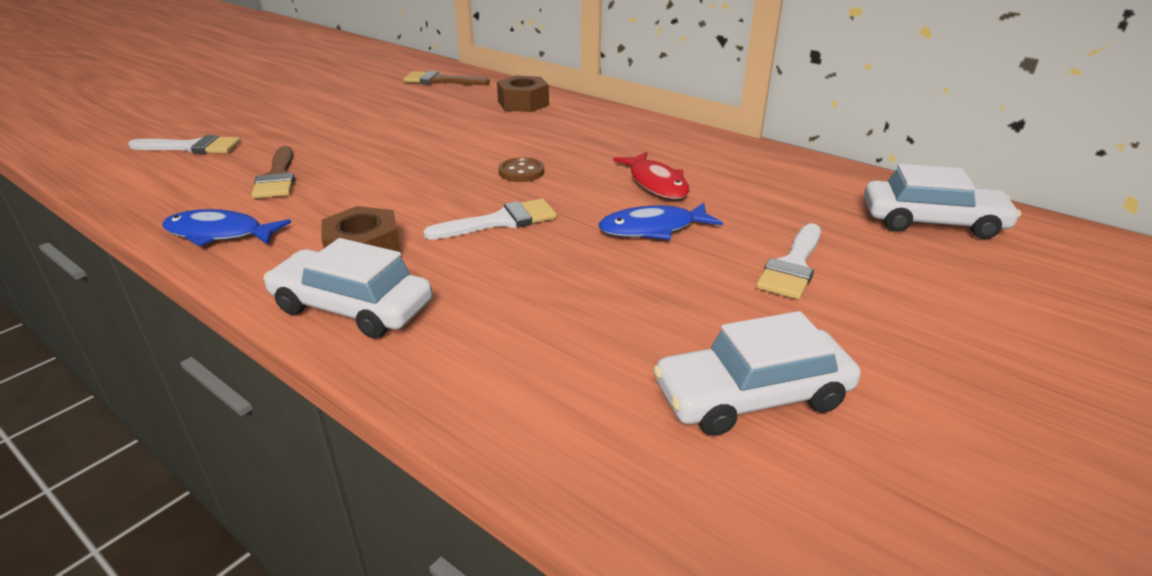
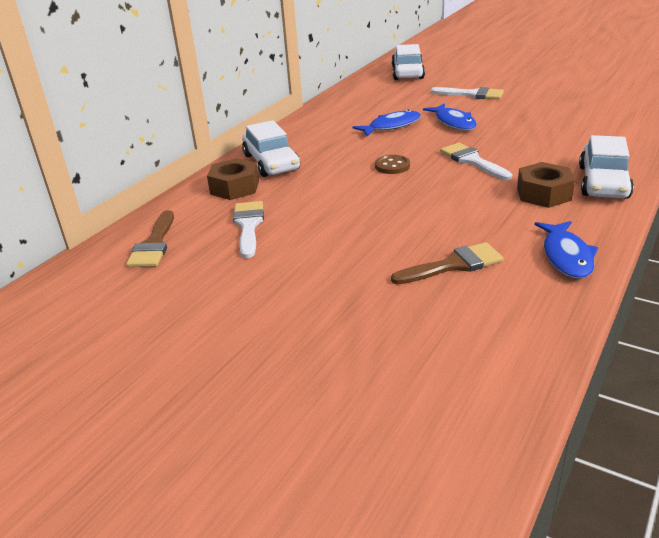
camera: 95 degrees left, 0 degrees up
(192, 147) = (406, 352): white brush -> white brush (248, 225)
(656, 183) = (391, 126): red fish -> blue fish
(752, 396) = (579, 98): white car -> white car (271, 162)

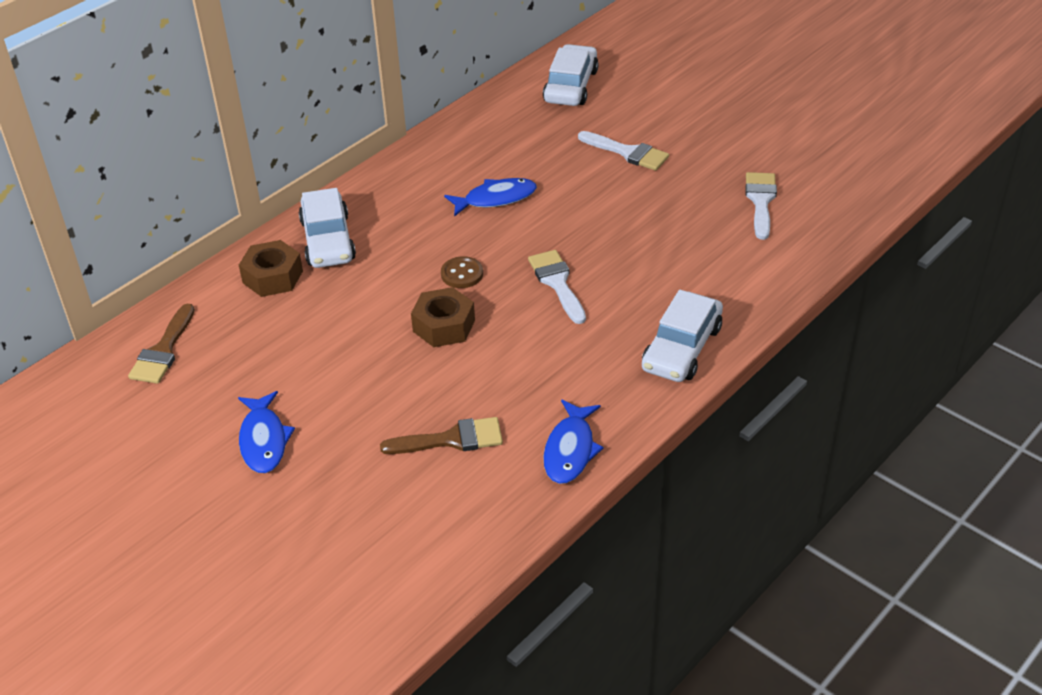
camera: 10 degrees right, 10 degrees up
(248, 225) = (268, 341): white brush -> white brush (760, 201)
(453, 122) = (574, 206): blue fish -> blue fish (264, 440)
(543, 194) = (604, 354): brown nut -> brown nut (444, 326)

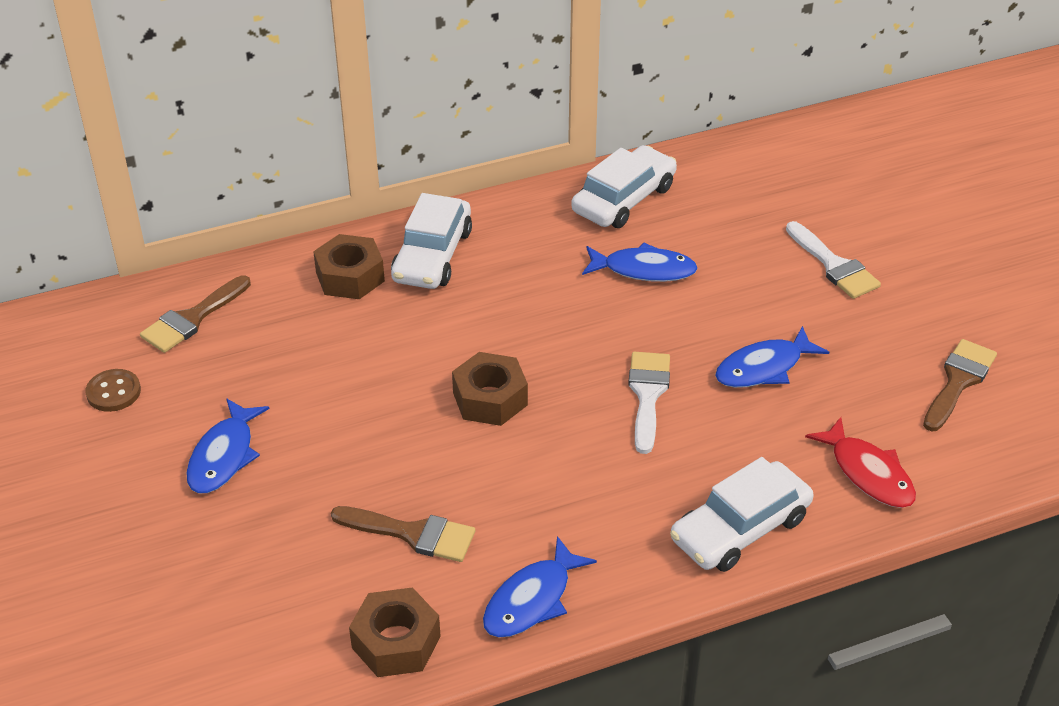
camera: 25 degrees right, 0 degrees up
(462, 274) = (549, 345): brown button -> brown button (113, 392)
(492, 517) = (396, 642): none -> brown nut
(571, 86) = (819, 162): white car -> white car (624, 199)
(626, 237) = (764, 368): none -> blue fish
(742, 281) = (868, 473): none -> red fish
(760, 201) = (958, 381): white brush -> brown brush

